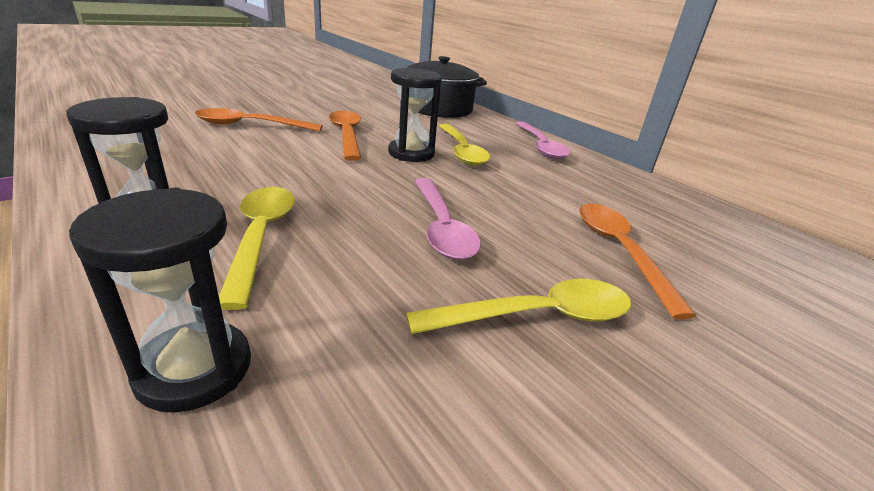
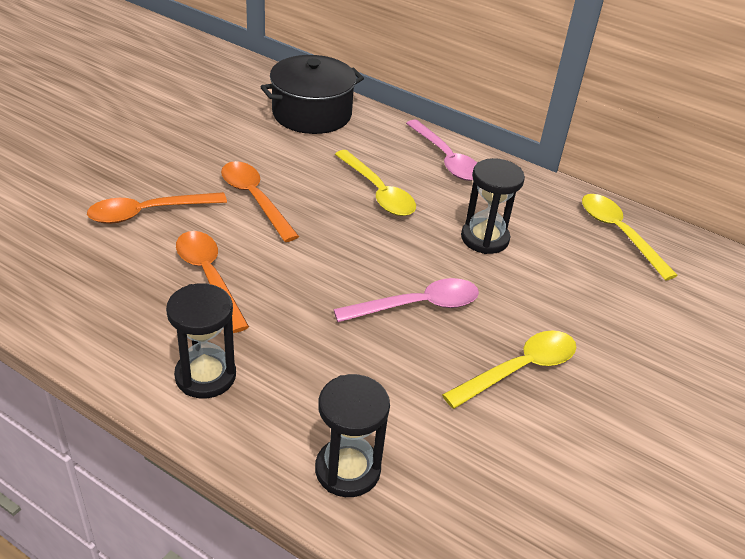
camera: 20 degrees left, 10 degrees up
(261, 237) = (294, 359): yellow spoon -> yellow spoon (618, 233)
(411, 153) = (335, 211): black hourglass -> black hourglass (484, 238)
(442, 227) = (418, 305): pink spoon -> pink spoon turned 75 degrees counterclockwise
(619, 251) = (554, 289): orange spoon -> orange spoon (209, 277)

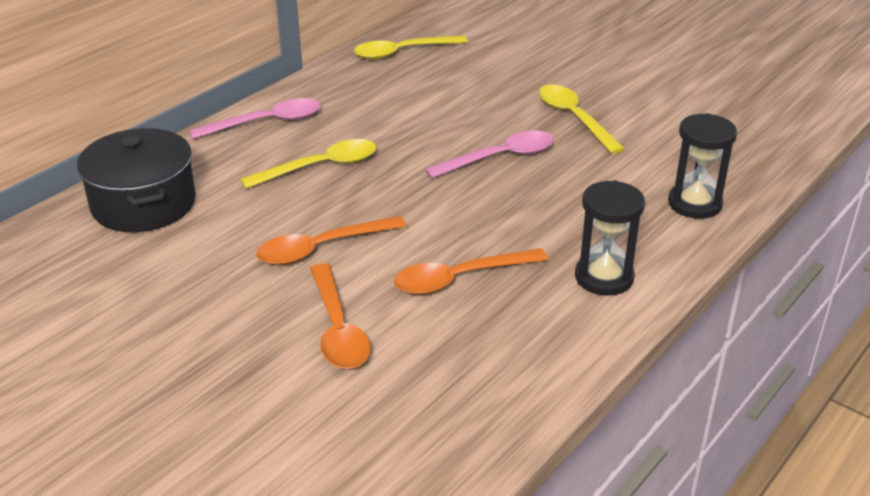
camera: 80 degrees left, 5 degrees down
(418, 305) = (500, 158): pink spoon -> pink spoon turned 75 degrees clockwise
(484, 238) = (405, 115): black hourglass -> none

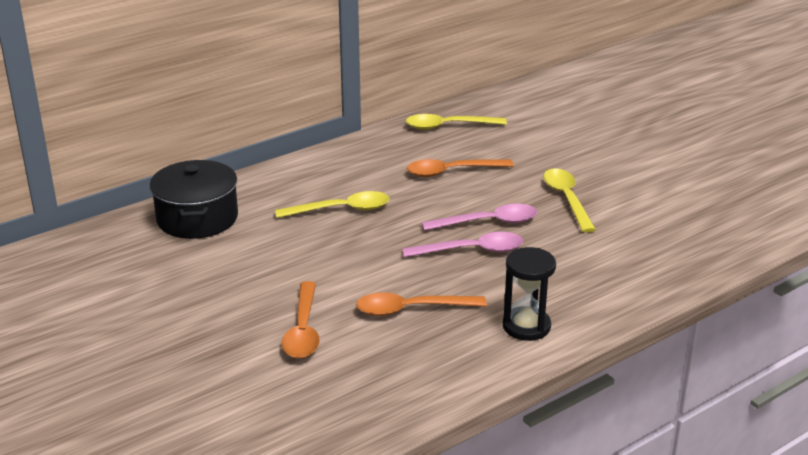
camera: 15 degrees right, 5 degrees down
(267, 122) = (314, 169): pink spoon -> pink spoon (472, 250)
(321, 248) = (315, 271): orange spoon -> orange spoon (451, 172)
(694, 204) = (633, 282): black hourglass -> none

